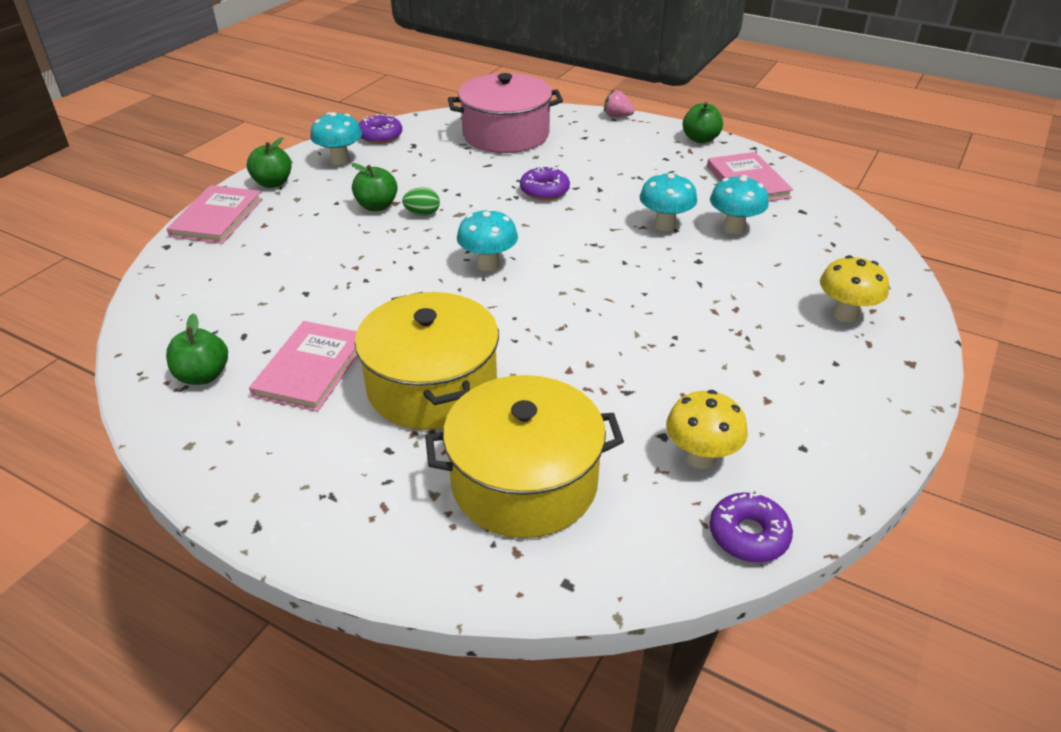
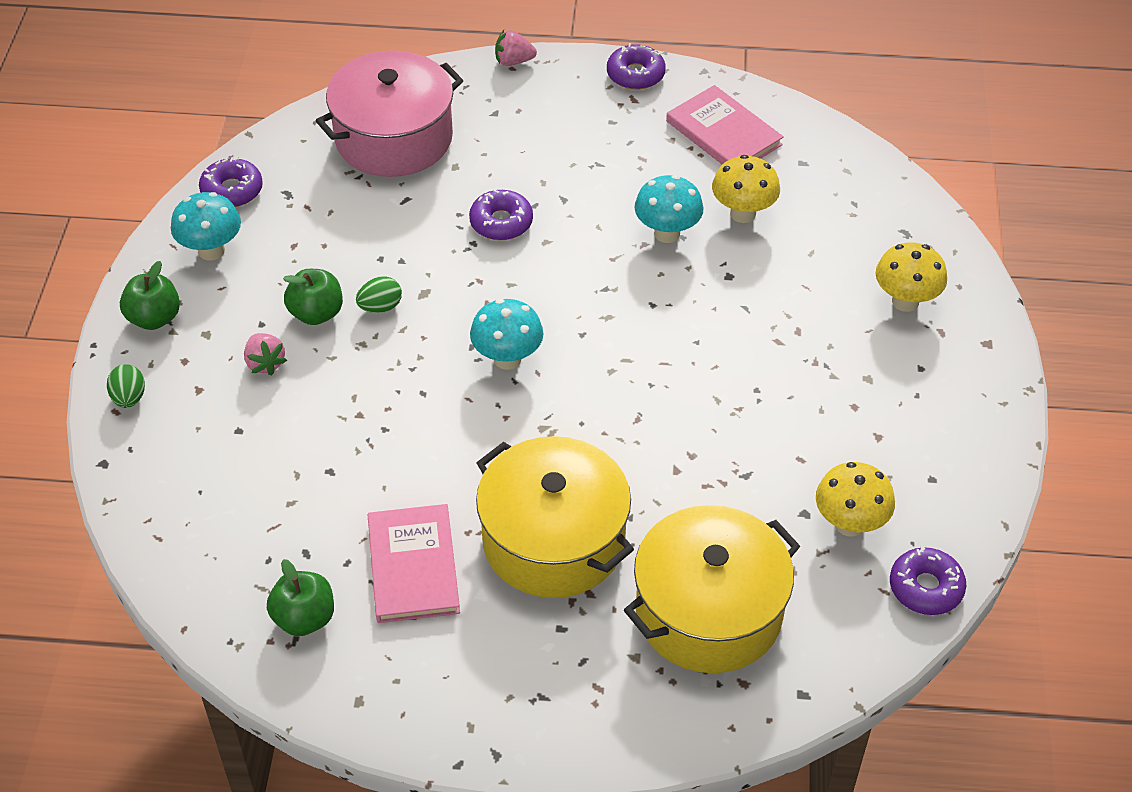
camera: 25 degrees left, 10 degrees up
(217, 217) = (129, 398): pink book -> green egg
(319, 223) = (265, 363): none -> pink strawberry
(700, 139) = (635, 74): green apple -> purple donut
(734, 228) = (743, 213): turquoise mushroom -> yellow mushroom

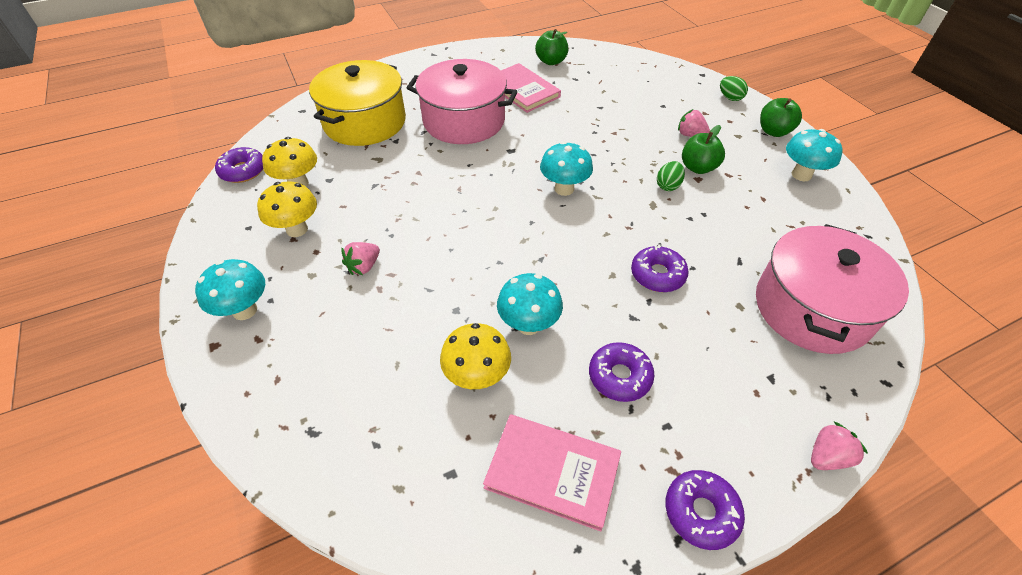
camera: 150 degrees right, 0 degrees up
(232, 190) = (848, 214): purple donut -> purple donut (619, 376)
(553, 540) = (464, 121): yellow pot -> pink pot
(805, 362) = (364, 266): none -> pink strawberry
(905, 301) = (296, 353): yellow mushroom -> yellow mushroom (297, 229)
(950, 367) = (245, 310): none -> turquoise mushroom

